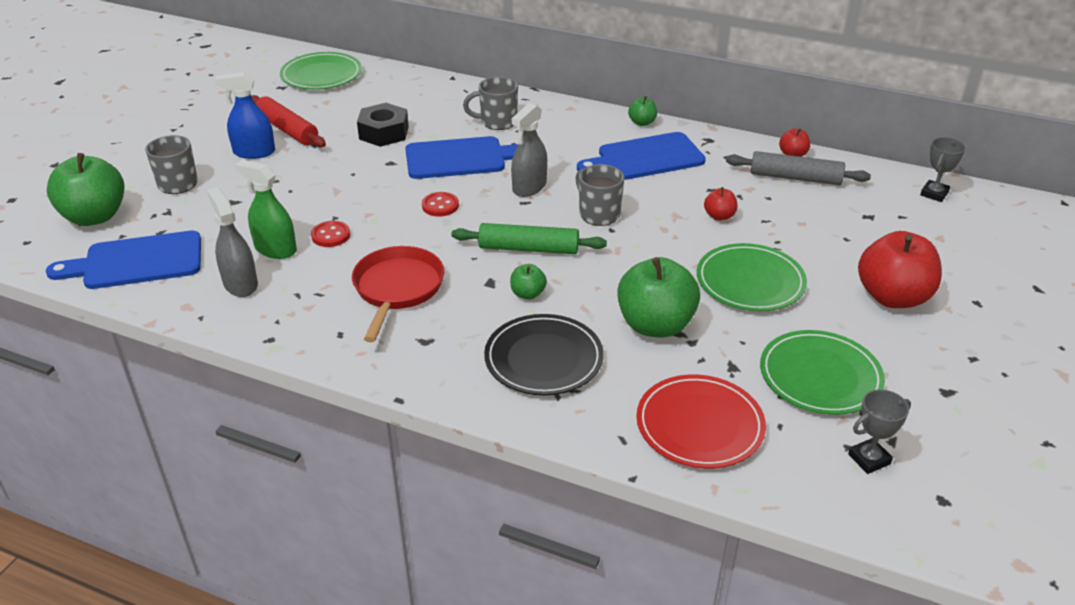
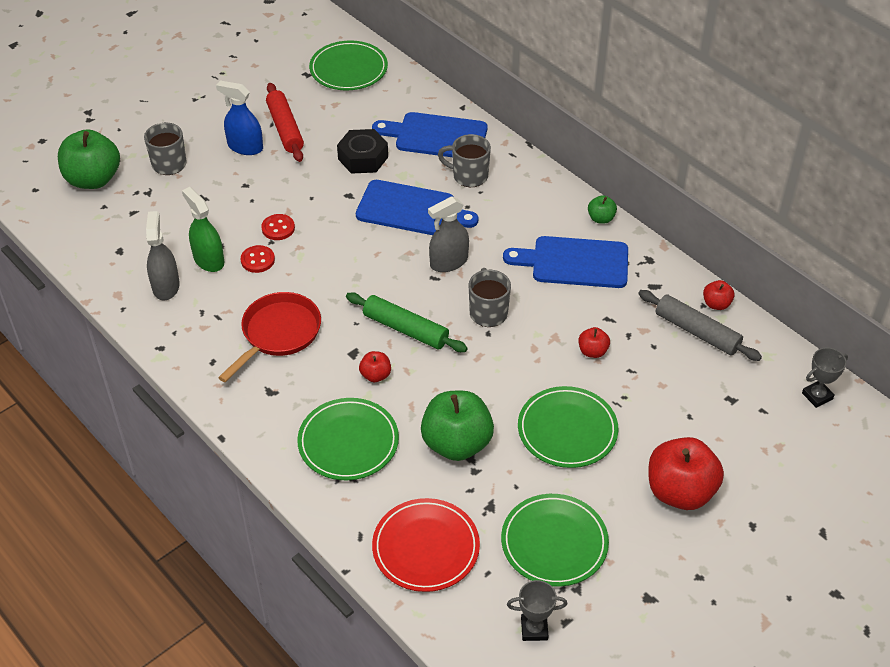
camera: 25 degrees right, 10 degrees up
(137, 262) = (103, 237): blue cutting board -> blue cutting board (436, 136)
(440, 206) = (362, 258): red button -> red button (278, 228)
(528, 294) = (375, 375): green apple -> red apple
(543, 359) = (348, 442): black plate -> green plate

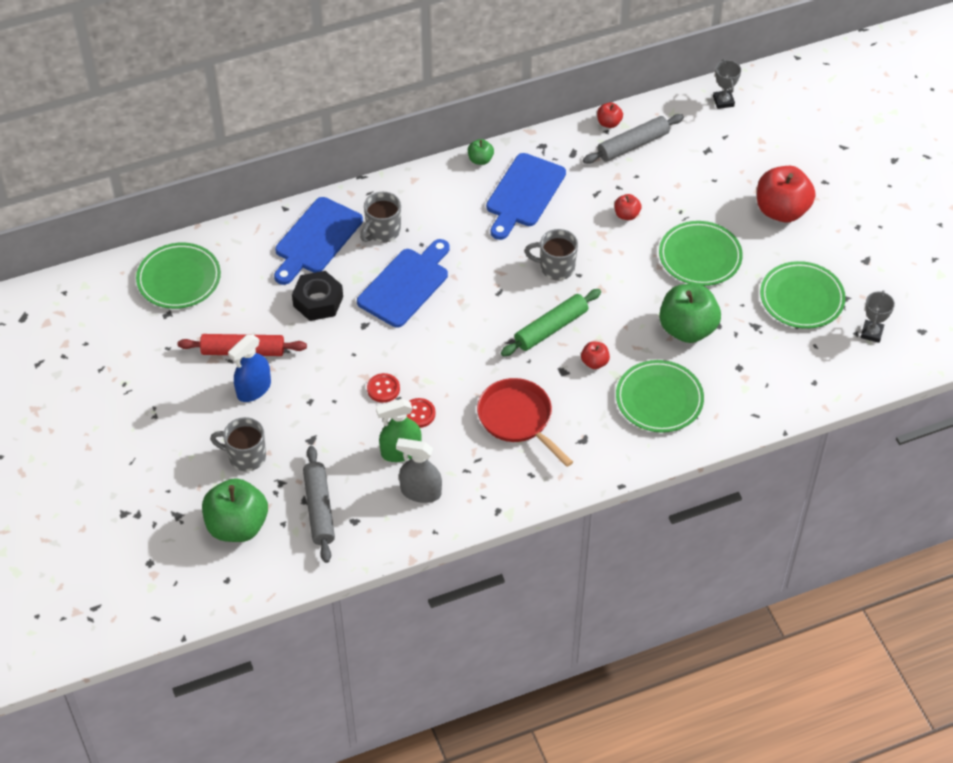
camera: 70 degrees left, 5 degrees up
(126, 224) = (319, 509): none -> grey rolling pin
(426, 547) = (780, 376): red plate -> none
(449, 262) = (485, 277): grey spray bottle -> none

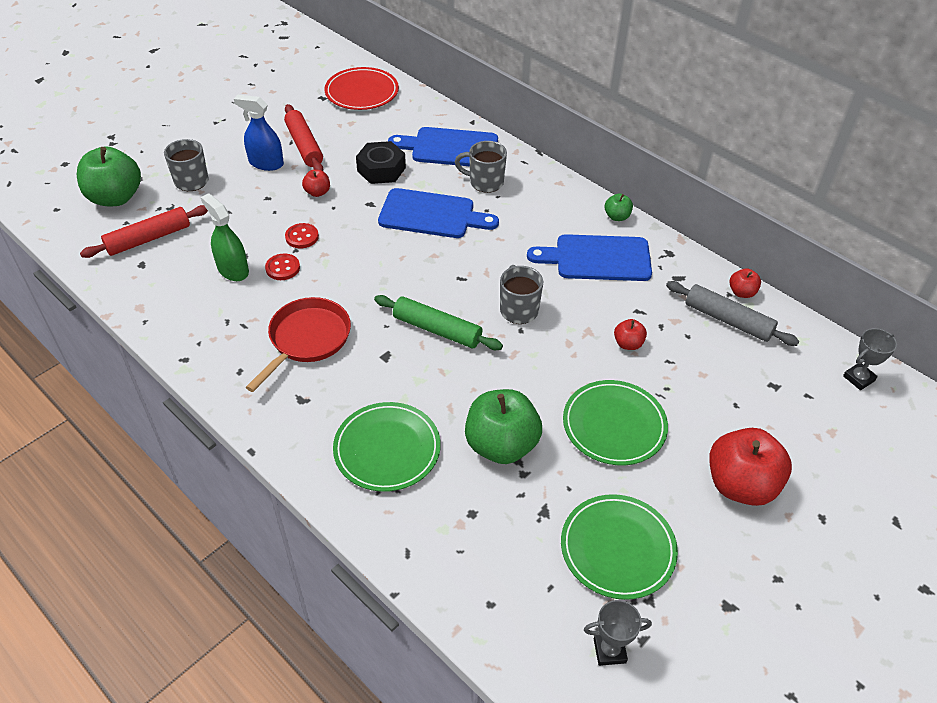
camera: 65 degrees right, 5 degrees down
(179, 279) = (362, 92): green plate -> red plate
(319, 509) = (148, 238): grey rolling pin -> red rolling pin
(420, 492) = (189, 297): grey spray bottle -> none
(594, 362) = (410, 378): red apple -> red apple (317, 192)

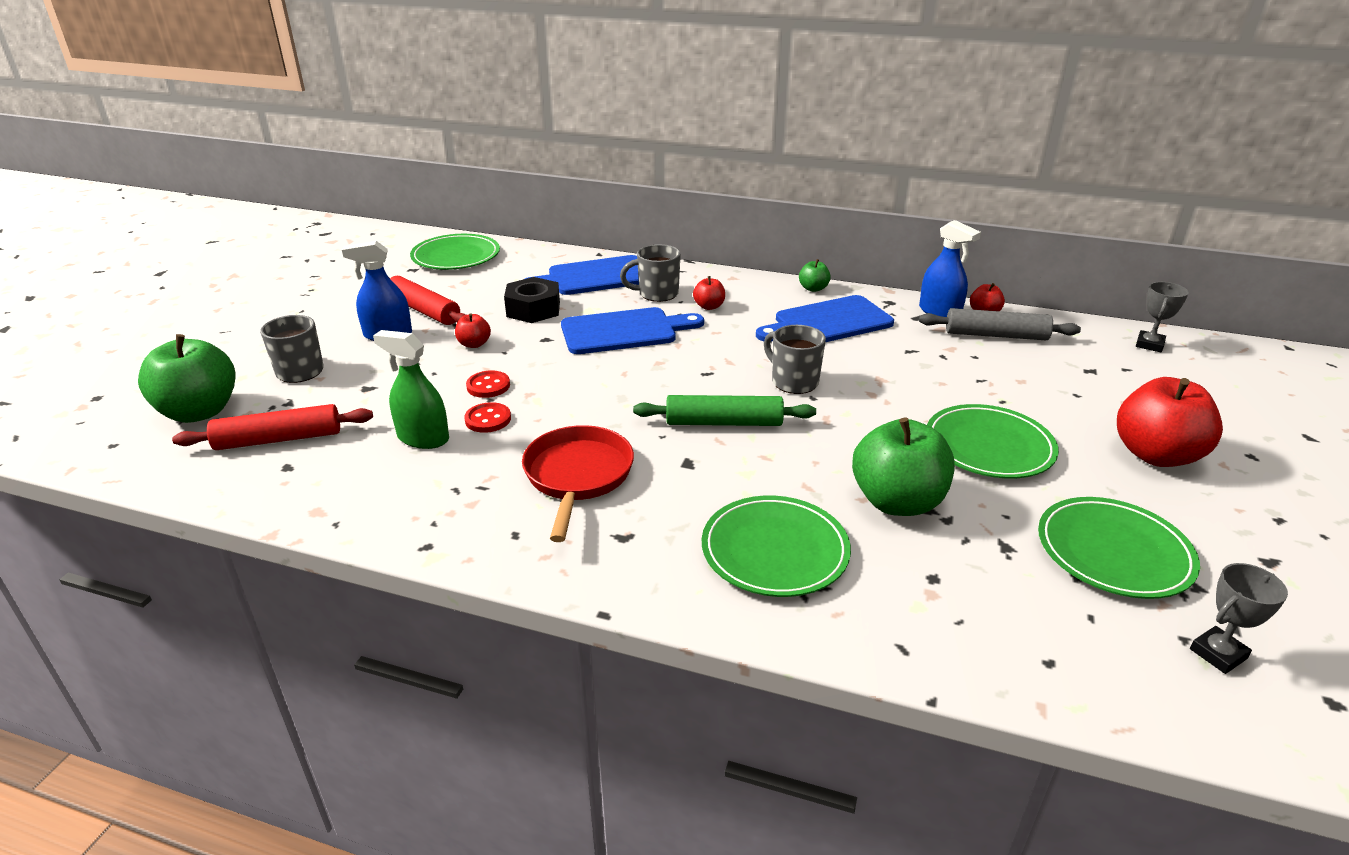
camera: 25 degrees left, 15 degrees down
(148, 238) = (278, 439): red rolling pin -> red rolling pin turned 45 degrees clockwise
(362, 92) = (456, 256): red plate -> green plate
(628, 344) = (928, 378): red apple -> red apple (709, 306)
(702, 278) = (939, 312): none -> blue spray bottle

